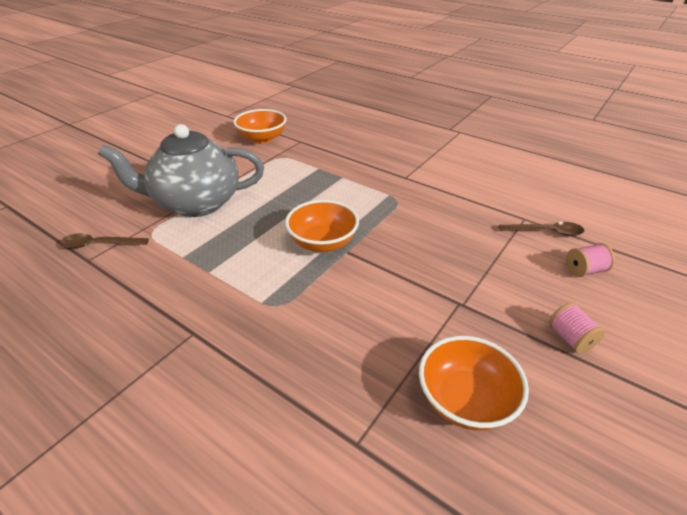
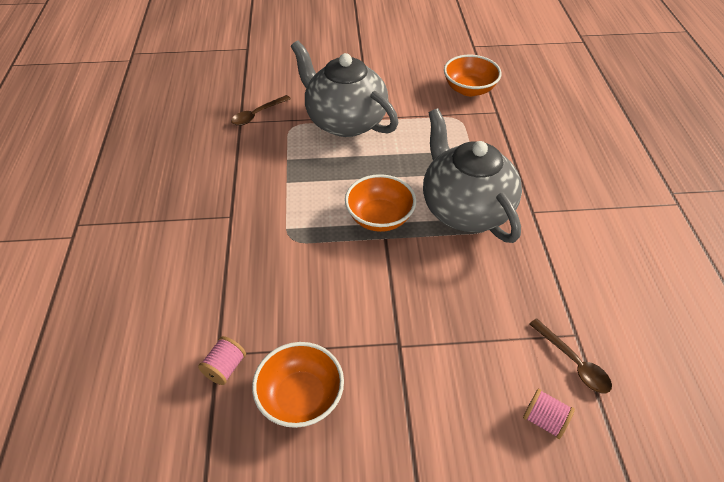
camera: 50 degrees right, 10 degrees up
(99, 244) = (257, 114): brown spoon -> brown spoon turned 90 degrees counterclockwise
(367, 200) = (465, 208): none -> grey teapot
(570, 338) = (431, 442): pink spool -> pink spool (225, 367)

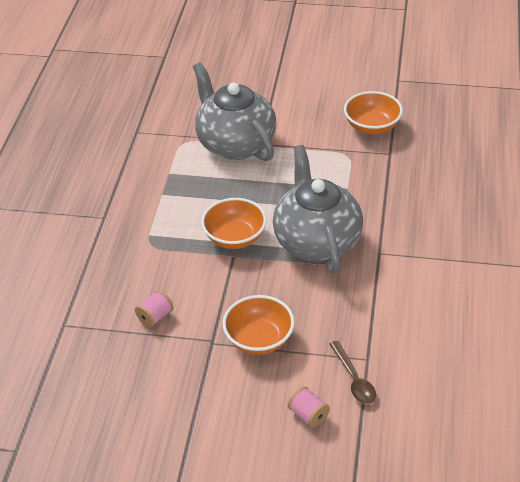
camera: 15 degrees right, 5 degrees down
(225, 367) = (67, 335): pink spool -> pink spool (155, 317)
(257, 114) = (154, 126): brown spoon -> none
(301, 397) = (120, 366): orange bowl -> orange bowl (259, 339)

